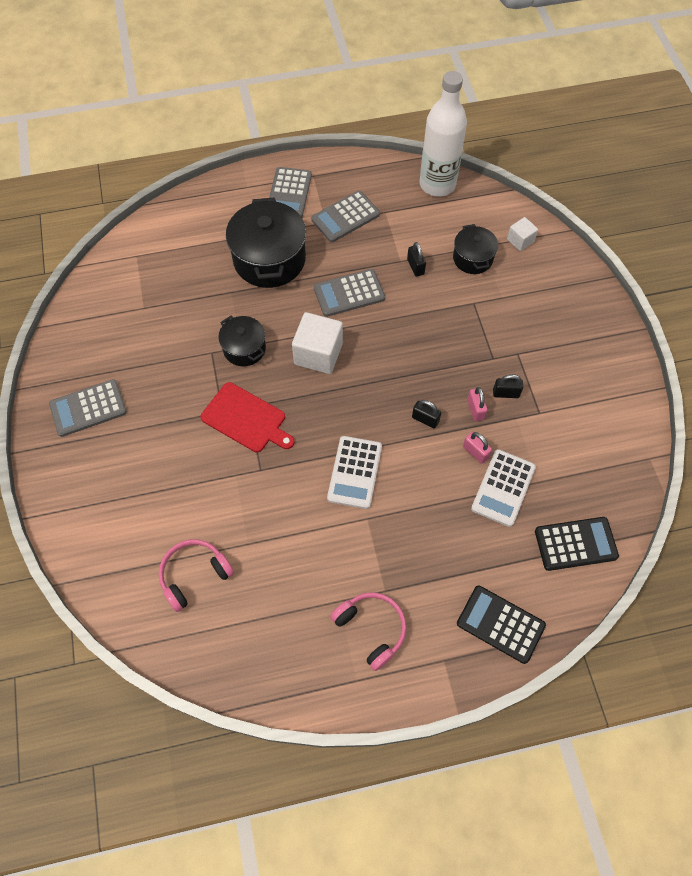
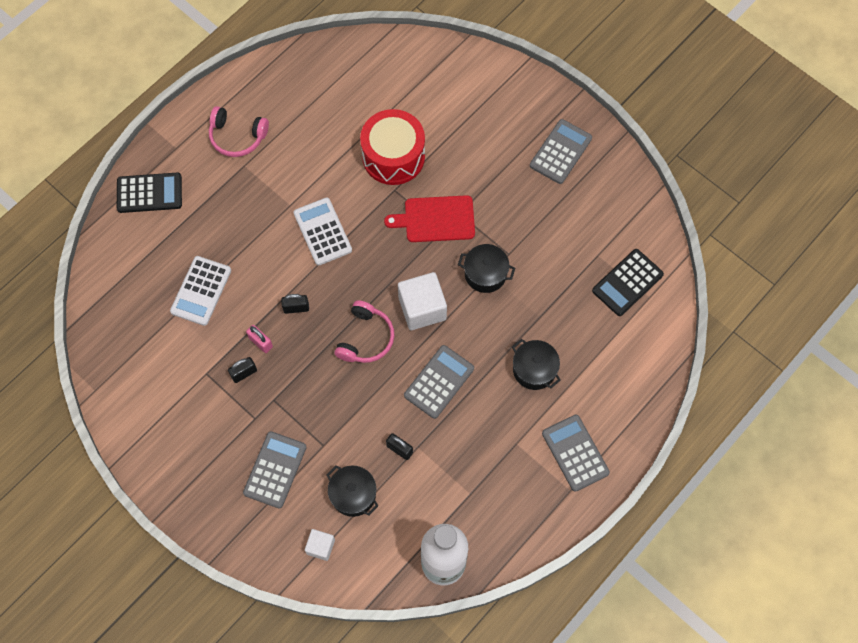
camera: 145 degrees right, 5 degrees up
(194, 575) = (383, 95): pink headphones -> pink headphones (366, 338)
(235, 502) = (393, 156): none -> red drum
(269, 259) = (534, 369): black pot -> black pot, size x0.56
(345, 217) = (502, 462): grey calculator -> grey calculator (275, 470)
(475, 452) = (239, 306): pink padlock -> none
(503, 488) = (201, 291): white calculator -> white calculator turned 150 degrees counterclockwise
(575, 544) = (123, 282): black calculator -> black calculator (627, 283)

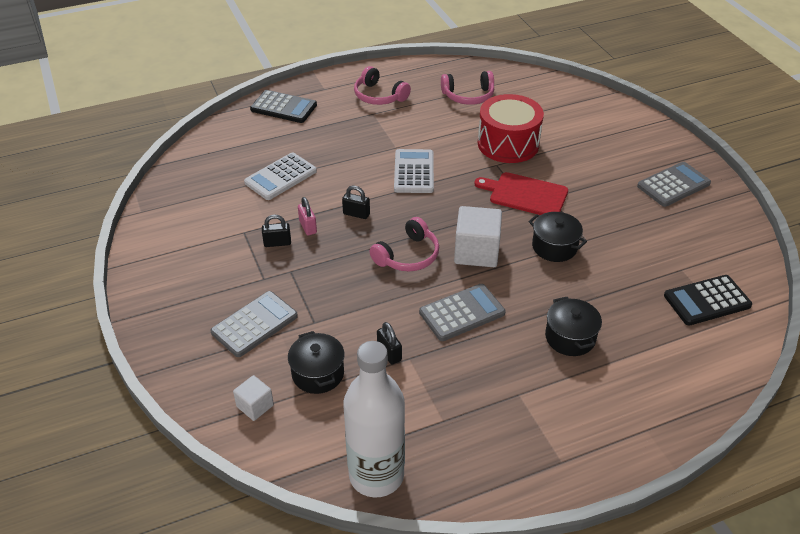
camera: 25 degrees right, 25 degrees down
(326, 101) = (468, 96): none -> pink headphones
(575, 453) = (584, 428): grey calculator -> none

